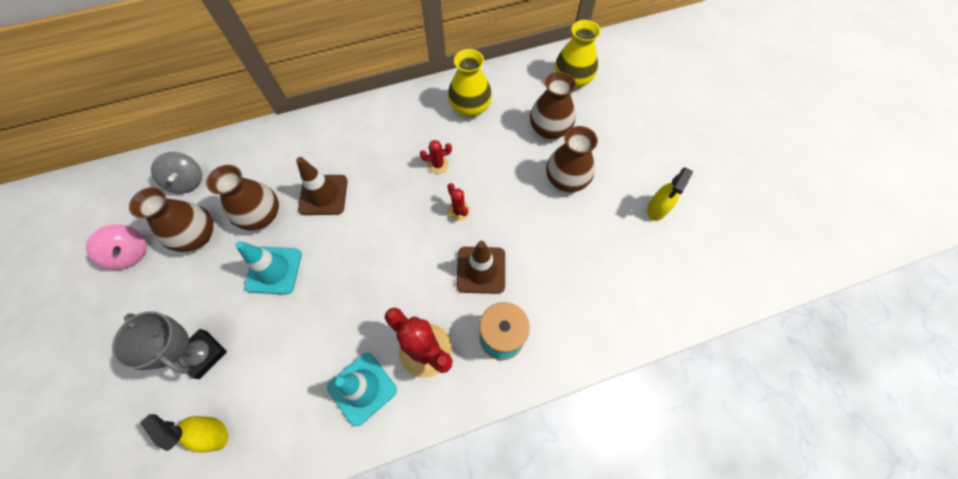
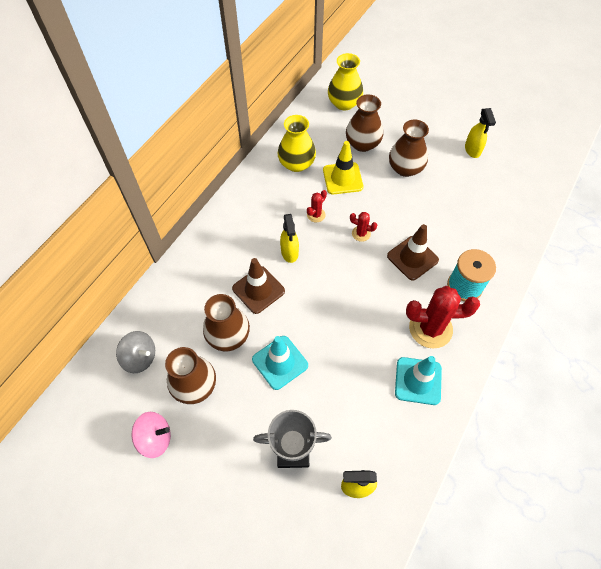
camera: 40 degrees left, 5 degrees down
(381, 182) = (289, 252): none -> yellow spray bottle
(496, 148) = (342, 178): none -> yellow traffic cone

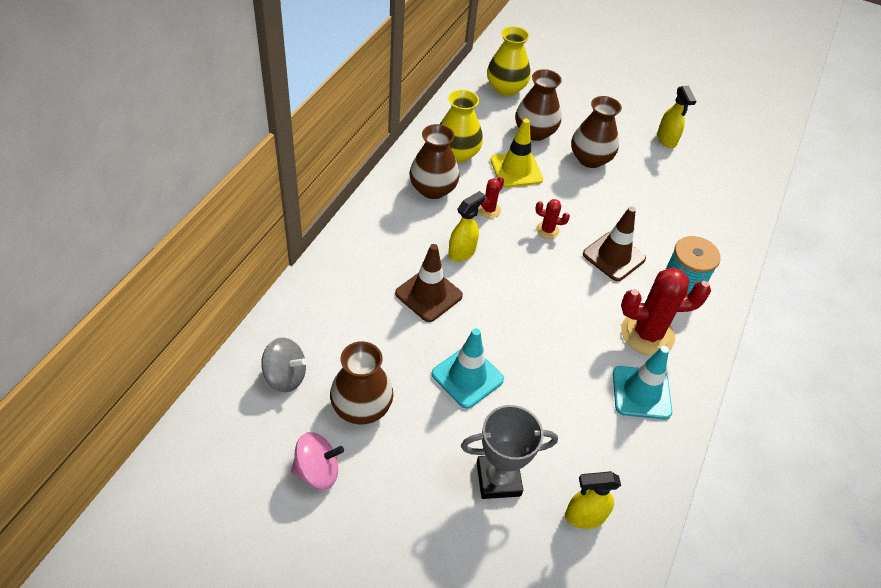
camera: 10 degrees left, 10 degrees down
(228, 336) = (397, 348): brown vase -> brown vase (433, 189)
(289, 252) = (462, 252): yellow spray bottle -> yellow spray bottle turned 120 degrees counterclockwise

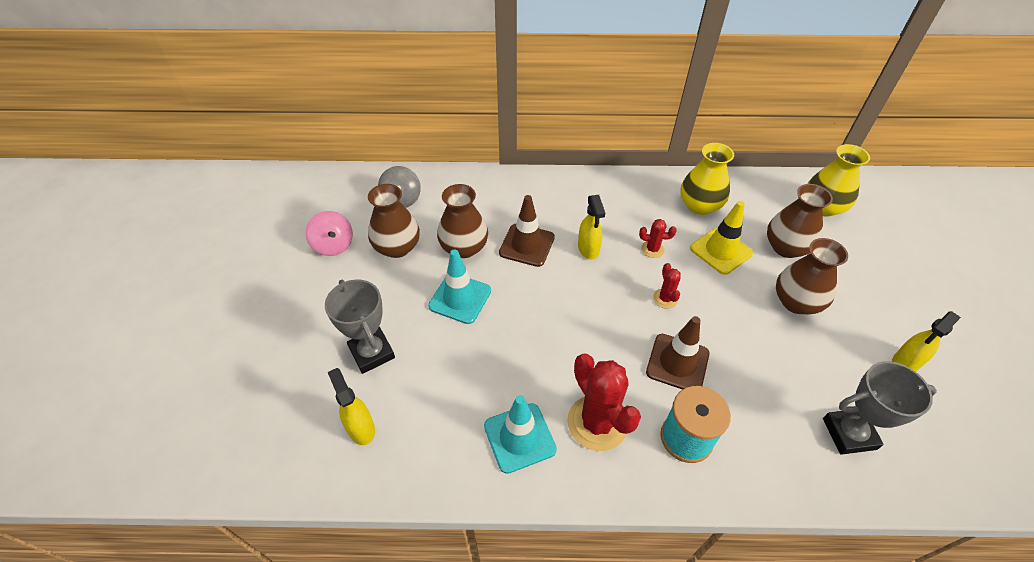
camera: 70 degrees right, 0 degrees up
(433, 189) = (642, 206): brown vase -> brown vase (464, 247)
(462, 252) = (588, 249): yellow spray bottle -> yellow spray bottle turned 60 degrees clockwise
(708, 200) = (849, 434): none -> grey trophy

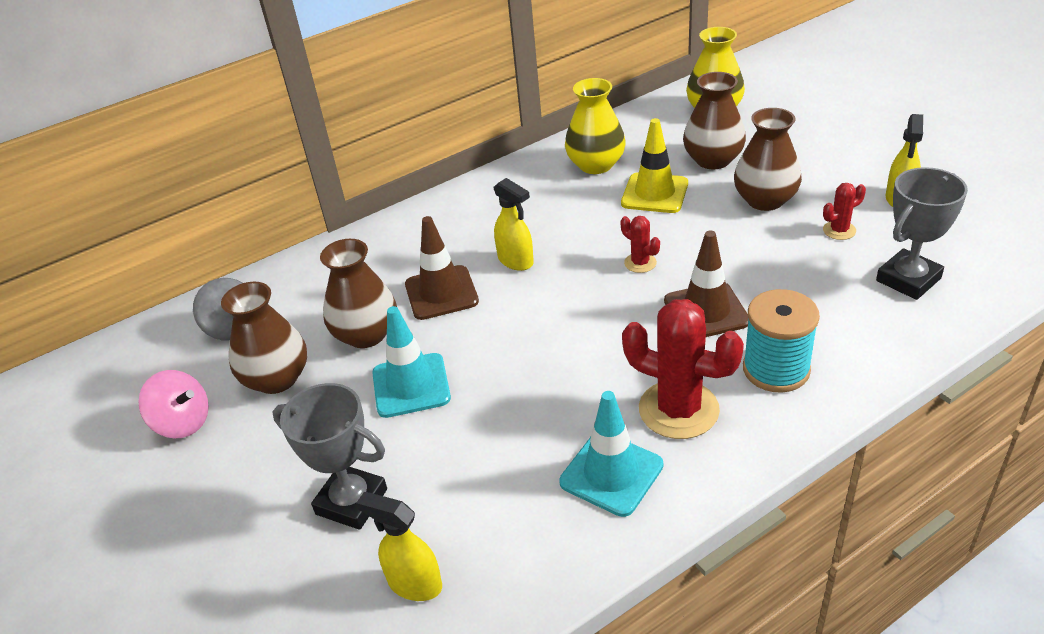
camera: 30 degrees left, 10 degrees down
(652, 249) = (585, 227): red cactus -> red cactus (839, 230)

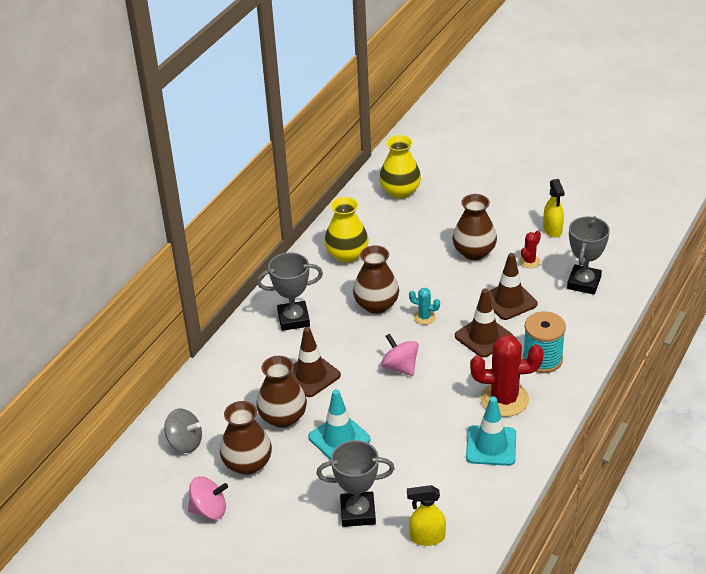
camera: 30 degrees left, 0 degrees up
(475, 221) = (293, 319): none -> grey trophy
(516, 261) = (344, 339): yellow spray bottle -> none
(561, 317) = (400, 367): none -> pink spinning top
(640, 263) = (424, 317): red cactus -> turquoise cactus
(654, 193) = (401, 266): yellow traffic cone -> none
(713, 160) = (423, 231): brown vase -> brown vase (376, 305)
(775, 274) = (509, 301): none -> brown traffic cone

